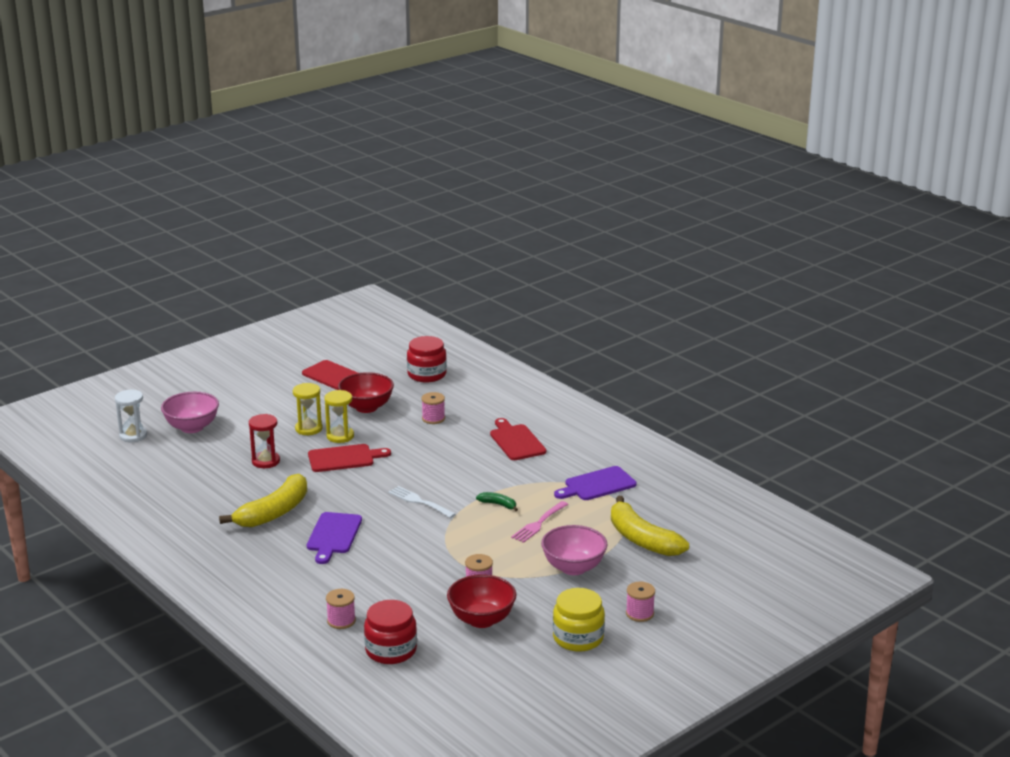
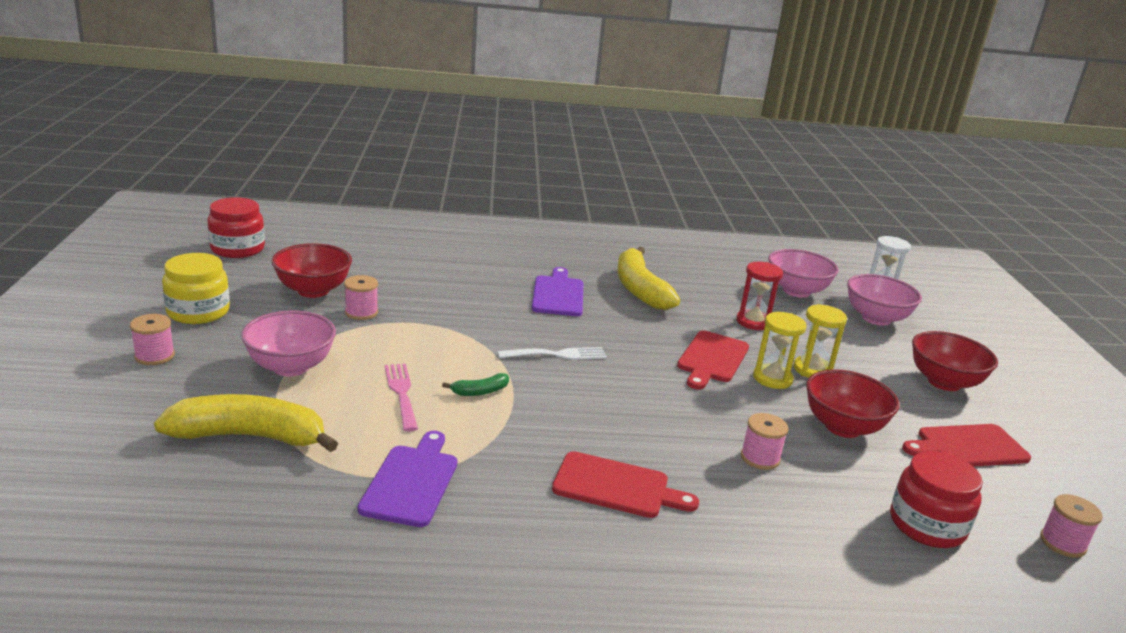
camera: 125 degrees right, 0 degrees up
(183, 462) = (796, 291): none -> pink bowl
(263, 393) = (944, 382): none -> red bowl
(333, 535) = (558, 294): purple cutting board -> purple cutting board turned 45 degrees clockwise
(341, 621) = (424, 249): pink spool -> pink spool (1062, 543)
(391, 650) = (351, 248): red jar -> red jar (237, 249)

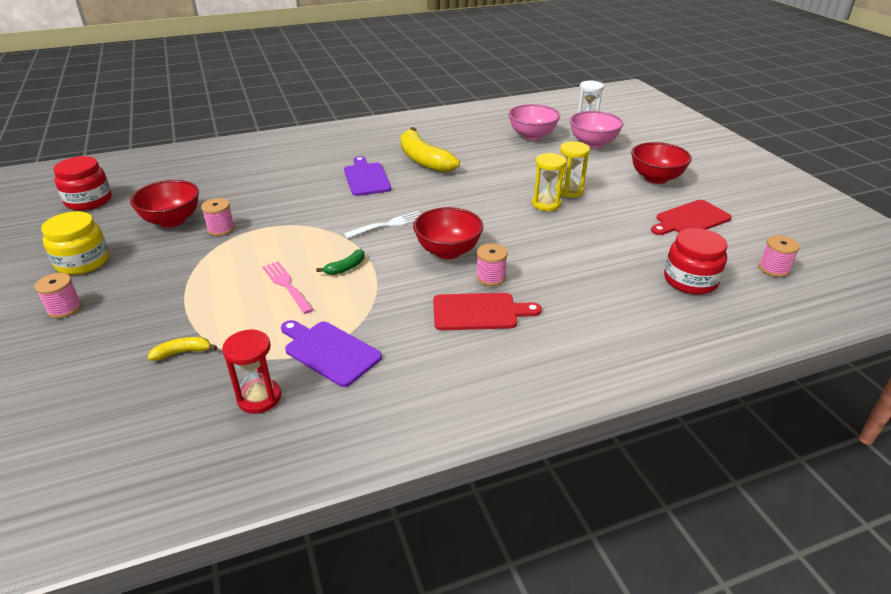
camera: 15 degrees left, 10 degrees up
(250, 436) = (182, 352): yellow banana -> yellow banana, size x0.44
(291, 367) = (186, 287): pink bowl -> none
(411, 482) = (329, 351): purple cutting board -> purple cutting board turned 45 degrees counterclockwise
(712, 359) = (499, 200): red cutting board -> none
(753, 322) = (514, 165): red hourglass -> red hourglass (259, 398)
(760, 458) = (565, 263): pink spool -> pink spool (490, 277)
(842, 427) = (607, 227): red bowl -> red bowl (448, 251)

